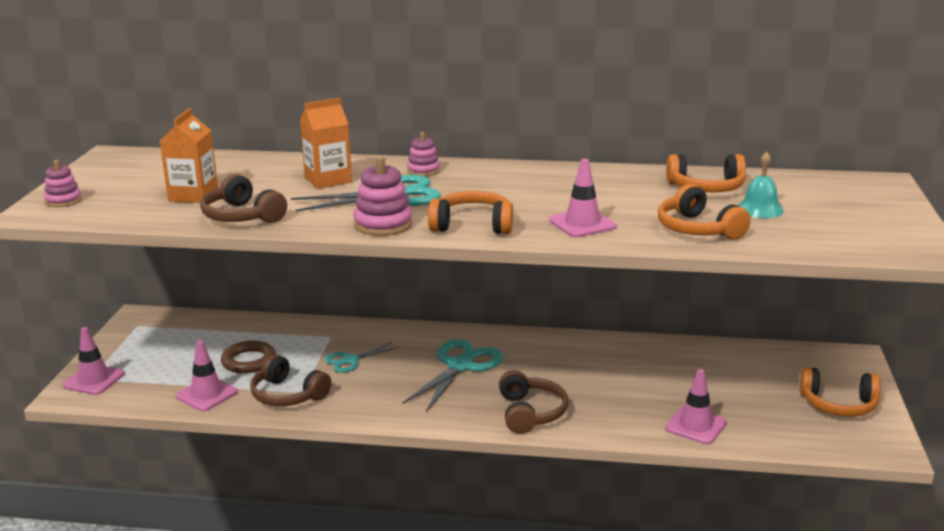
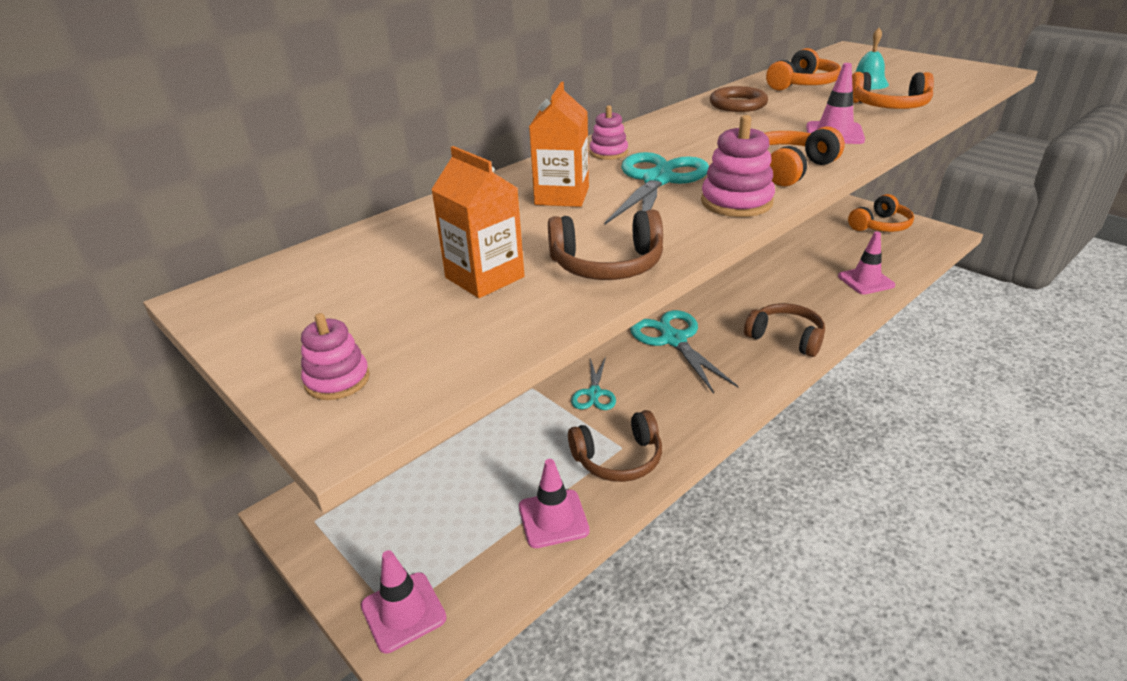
camera: 50 degrees left, 10 degrees up
(248, 361) = (515, 460): brown ring -> brown ring (738, 104)

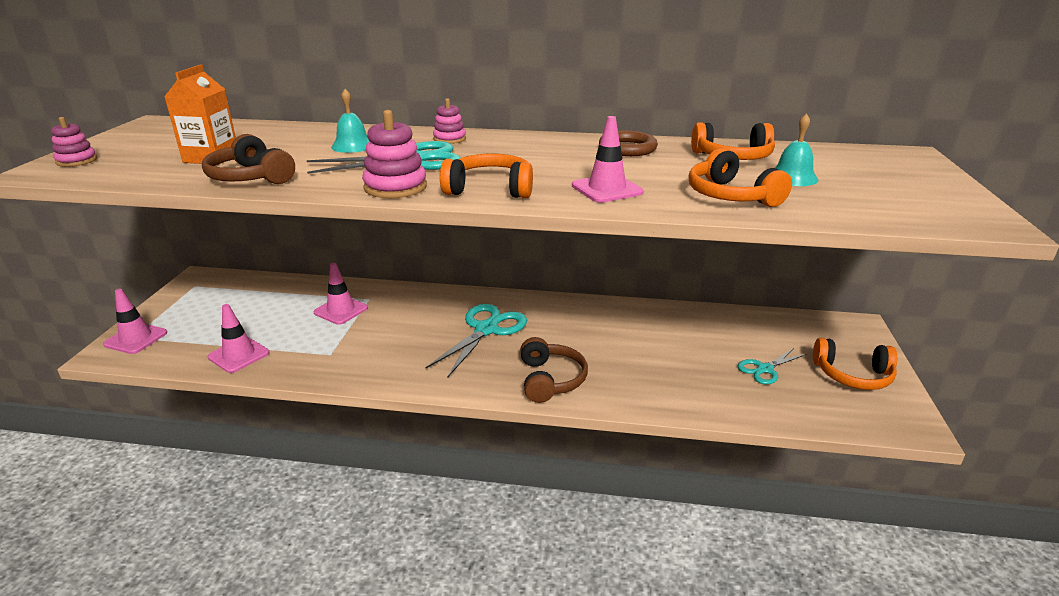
camera: 50 degrees right, 5 degrees down
(562, 196) = (352, 146): orange carton -> turquoise bell
(594, 393) = (383, 322): turquoise scissors -> turquoise scissors (765, 369)
(618, 458) = (317, 357): brown headphones -> none
(865, 281) = (714, 396): pink traffic cone -> pink traffic cone (341, 310)

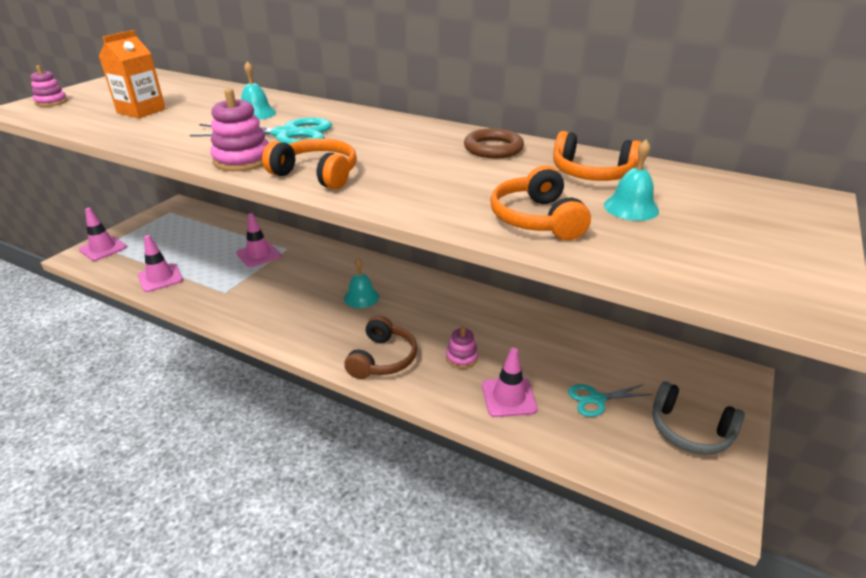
camera: 20 degrees right, 5 degrees up
(251, 177) = (148, 134): brown headphones -> none
(449, 139) = (342, 117): pink stacking toy -> pink stacking toy (461, 358)
(486, 329) = (361, 297): turquoise scissors -> turquoise bell
(607, 189) = (421, 191): pink traffic cone -> pink traffic cone (508, 397)
(852, 375) = (689, 430): orange headphones -> grey headphones

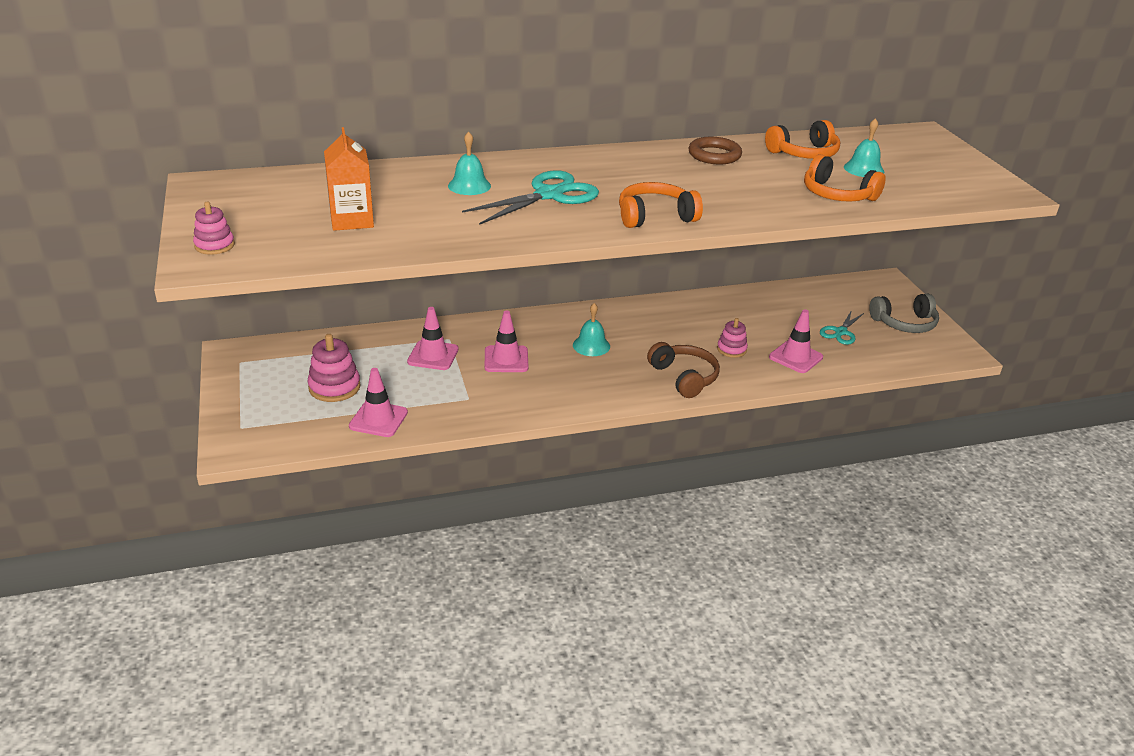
camera: 45 degrees left, 0 degrees up
(103, 248) = (246, 428): pink traffic cone -> pink traffic cone (506, 359)
(242, 160) = (575, 227): pink stacking toy -> pink stacking toy (334, 387)

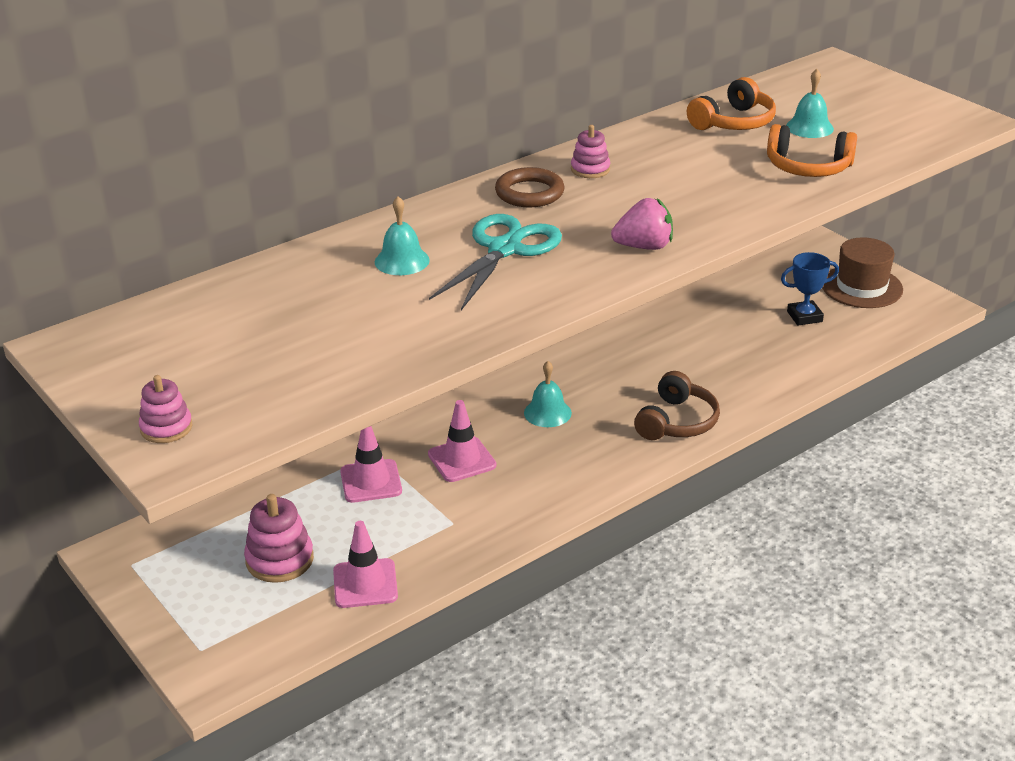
camera: 20 degrees left, 0 degrees up
(351, 220) = (304, 346): orange carton -> none
(655, 217) = (644, 247): orange headphones -> pink strawberry
(684, 377) = (676, 421): brown headphones -> brown headphones turned 75 degrees clockwise
(714, 155) = (641, 148): brown ring -> brown ring (529, 193)
(731, 349) = (704, 371): pink stacking toy -> pink stacking toy (590, 169)
(795, 357) = (777, 361): pink traffic cone -> none
(841, 332) = (804, 316): turquoise scissors -> blue trophy
(904, 323) = (861, 287): grey headphones -> brown hat

